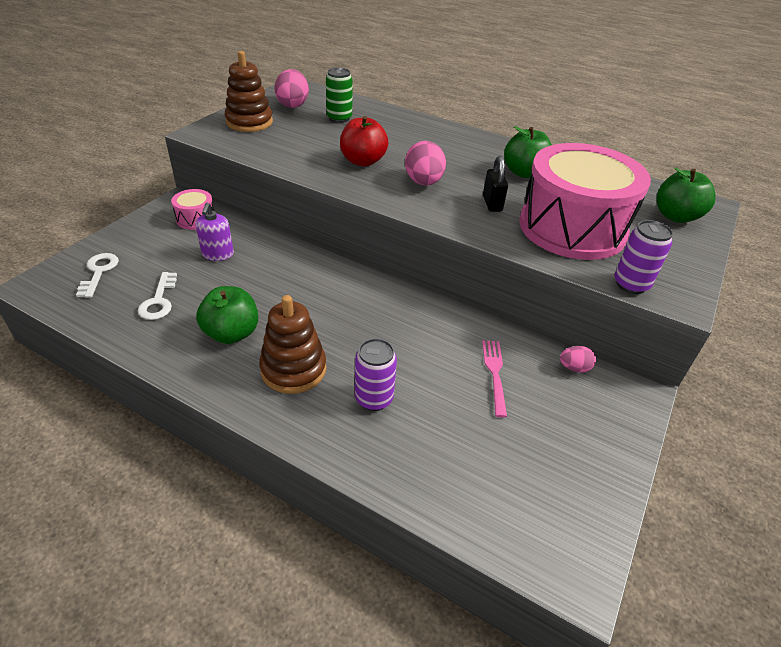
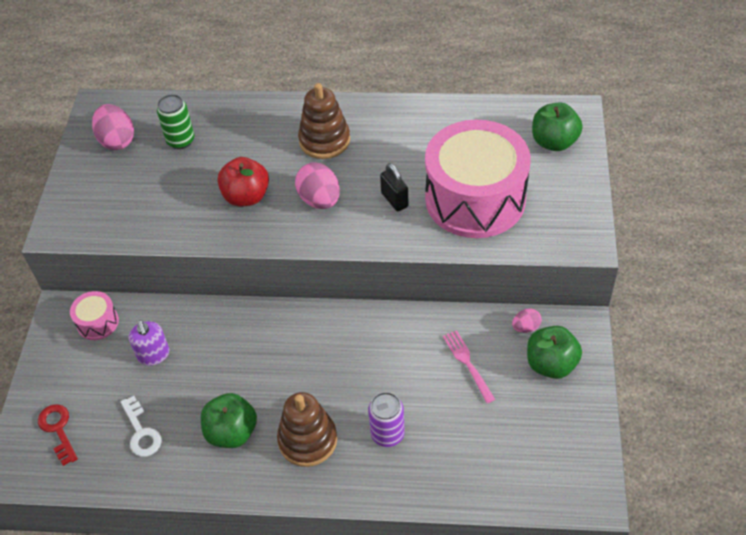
camera: 20 degrees left, 10 degrees up
(99, 272) = (58, 429): white key -> red key
(249, 122) = (93, 190): brown stacking toy -> brown stacking toy (324, 140)
(524, 173) = (403, 142): green apple -> green apple (551, 364)
(631, 284) = (545, 245): purple can -> none

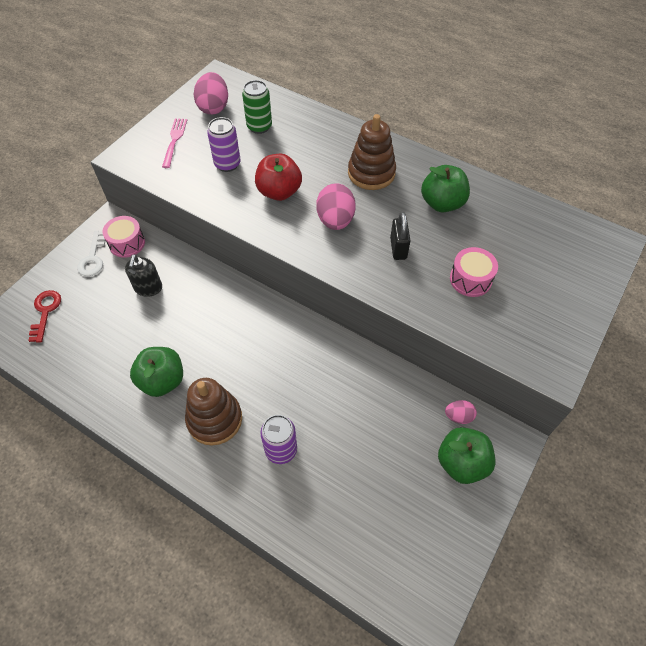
camera: 25 degrees right, 5 degrees up
(141, 432) = (99, 345): white key -> white key (93, 258)
(153, 355) = (148, 288): purple soap dispenser -> black soap dispenser
(174, 192) = (227, 164): none -> purple can
(468, 364) = (387, 423): pink fork -> pink fork (174, 141)
(475, 199) = (470, 279): pink drum -> pink drum, size x0.42
(554, 142) = (576, 260): green apple -> green apple (442, 203)

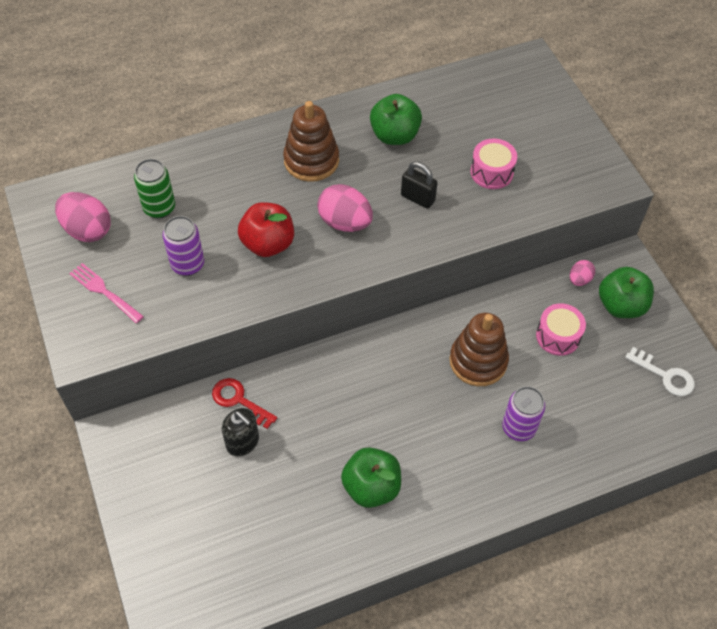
camera: 55 degrees left, 0 degrees up
(45, 312) = (189, 560): red key -> red key (239, 401)
(93, 258) = (151, 476): white key -> white key (665, 375)
(127, 243) = (161, 432): pink drum -> pink drum (558, 336)
(214, 419) = (448, 464): brown stacking toy -> brown stacking toy (478, 361)

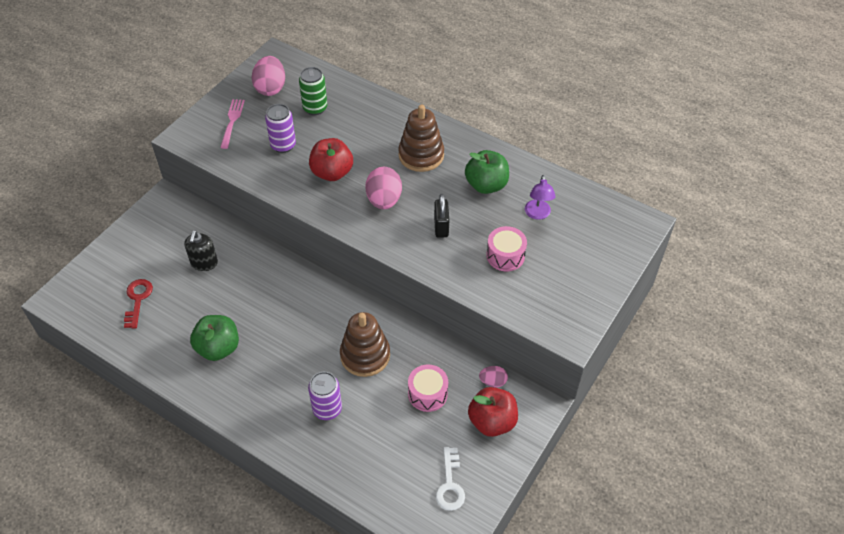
camera: 55 degrees right, 5 degrees down
(239, 401) = (233, 244): red key -> red key (137, 300)
(462, 121) = (537, 214): none -> purple lamp
(620, 305) = (492, 421): green apple -> red apple

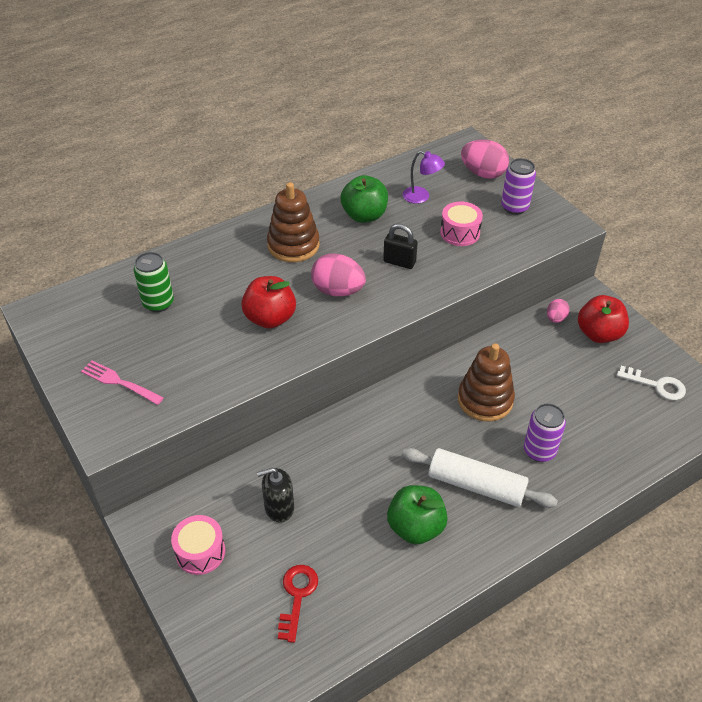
camera: 65 degrees left, 5 degrees down
(137, 300) = (297, 596): red key -> red key turned 75 degrees clockwise
(204, 263) = (279, 508): black soap dispenser -> black soap dispenser turned 135 degrees clockwise
(270, 88) = (91, 331): pink egg -> pink egg (483, 173)
(273, 375) = (476, 485): none -> white rolling pin
(283, 145) = (197, 347): purple can -> purple can (514, 207)
(427, 394) = (551, 367): pink drum -> pink drum (200, 552)

